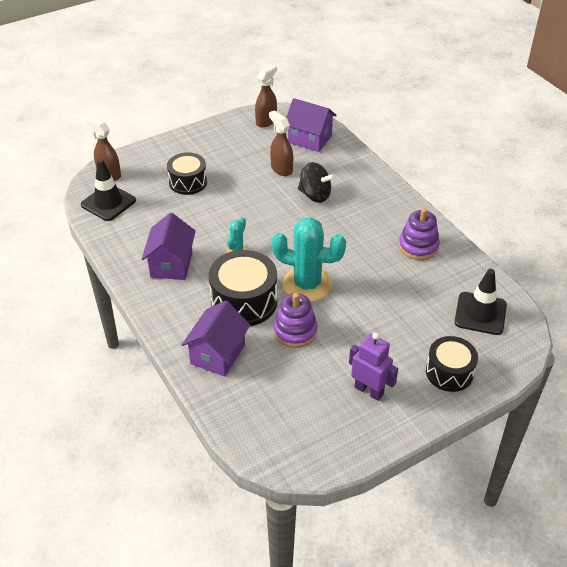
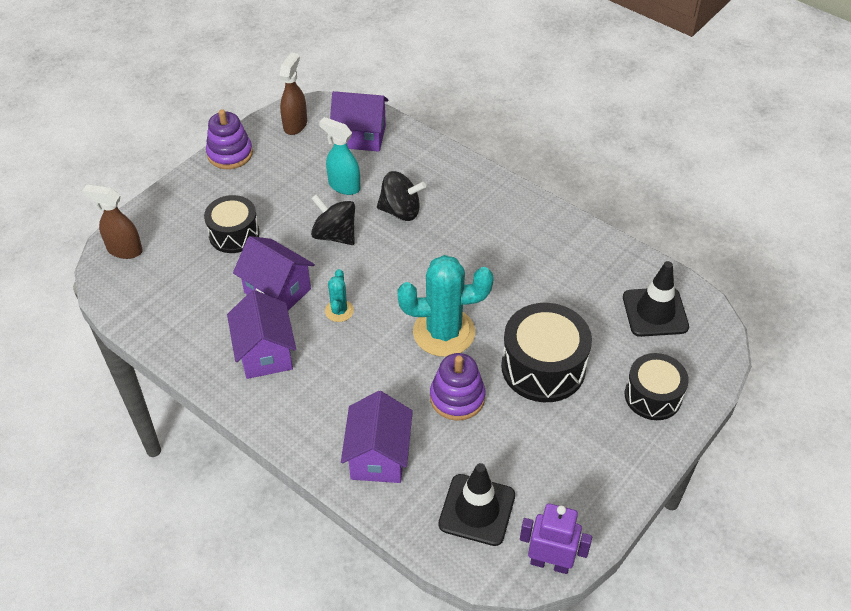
camera: 20 degrees left, 5 degrees up
(108, 203) = (142, 290): black traffic cone -> black traffic cone (477, 510)
(200, 226) = (277, 291): none -> purple house
(244, 301) = (378, 377): black drum -> black drum (543, 367)
(259, 199) = (335, 235): none -> black spinning top
(281, 169) = (344, 186): brown spray bottle -> turquoise spray bottle
(369, 390) = (575, 447): purple robot -> purple robot (550, 563)
(418, 246) = (550, 246): purple stacking toy -> purple stacking toy (230, 154)

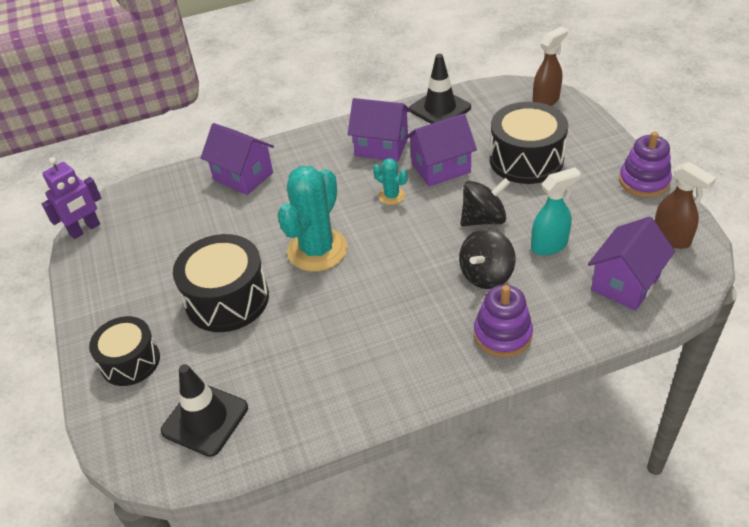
camera: 125 degrees right, 5 degrees down
(234, 234) = (526, 160): black drum -> black drum, size x1.51
(457, 397) = (250, 234): purple stacking toy -> purple stacking toy (502, 334)
(477, 510) = (156, 209): black traffic cone -> black traffic cone (440, 108)

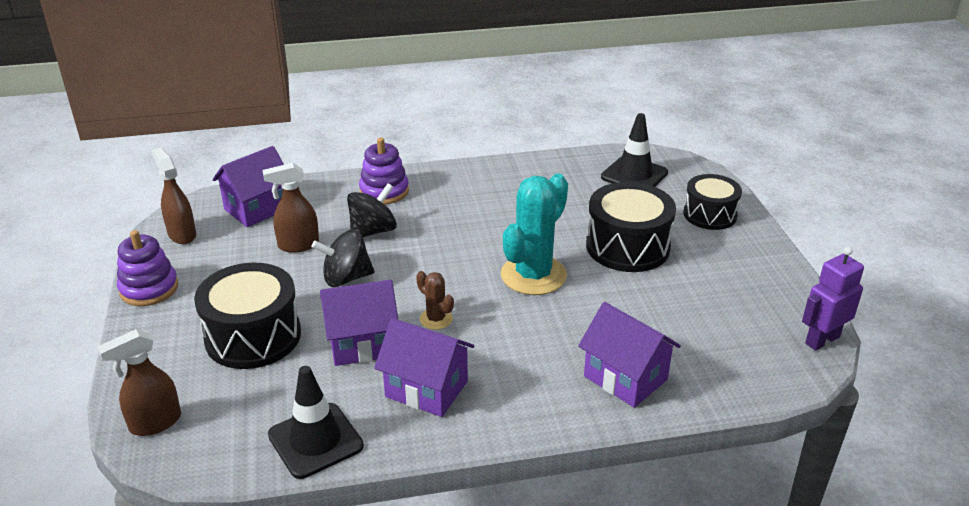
camera: 175 degrees left, 10 degrees down
(391, 196) = (436, 319): turquoise cactus -> brown cactus
(549, 245) = (298, 245): turquoise spray bottle -> brown spray bottle

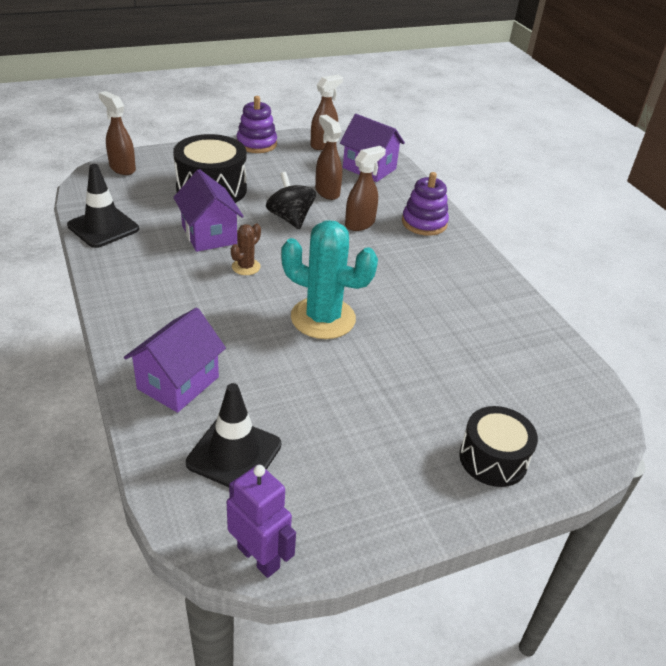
camera: 75 degrees right, 5 degrees up
(373, 231) = (360, 224): black spinning top -> brown spray bottle
(426, 389) = (158, 270): purple house -> none
(627, 246) = (395, 384): black drum -> none
(634, 175) = (548, 389): black traffic cone -> black traffic cone (234, 454)

